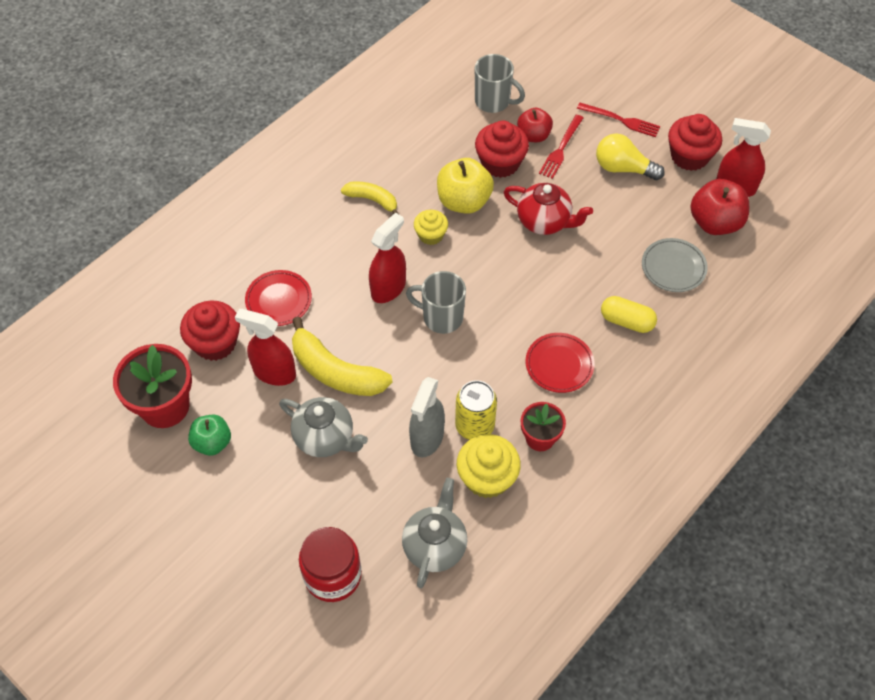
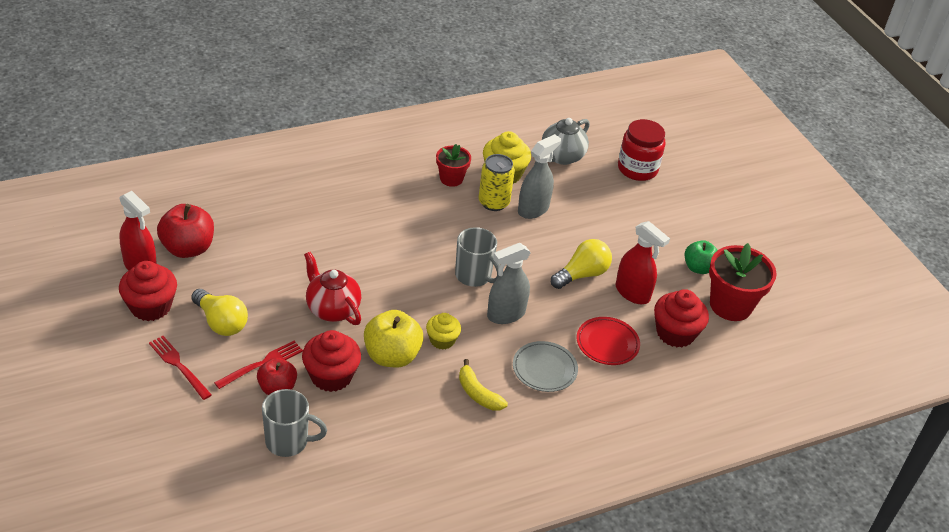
camera: 160 degrees left, 15 degrees down
(325, 438) = (609, 238): grey teapot -> none
(335, 371) = (582, 274): yellow banana -> yellow light bulb
(388, 288) = (506, 314): red spray bottle -> grey spray bottle
(493, 101) = (288, 441): grey mug -> grey mug turned 135 degrees clockwise
(559, 364) = (403, 211): red plate -> none
(626, 321) = (328, 215): yellow capsule -> none
(673, 267) = (256, 233): grey plate -> grey plate (544, 369)

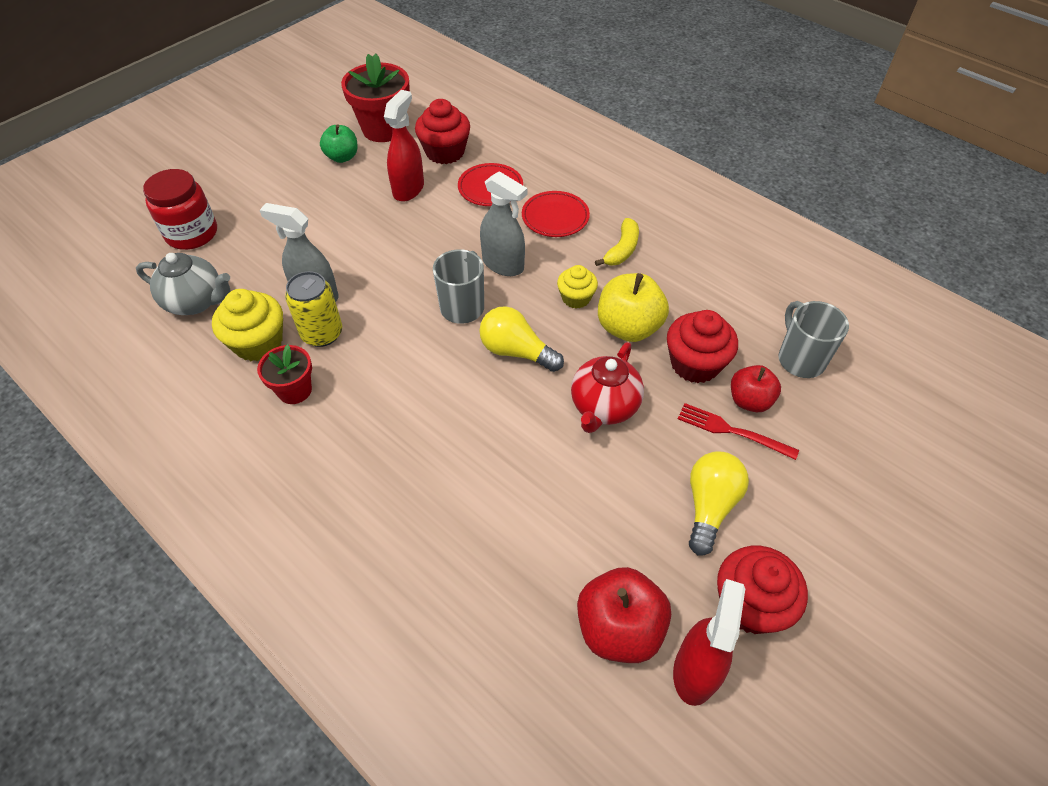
camera: 110 degrees left, 10 degrees up
(178, 365) = (804, 511): red fork -> none
(544, 369) = (555, 217): grey plate -> red plate
(582, 274) = (404, 228): yellow light bulb -> yellow light bulb (516, 351)

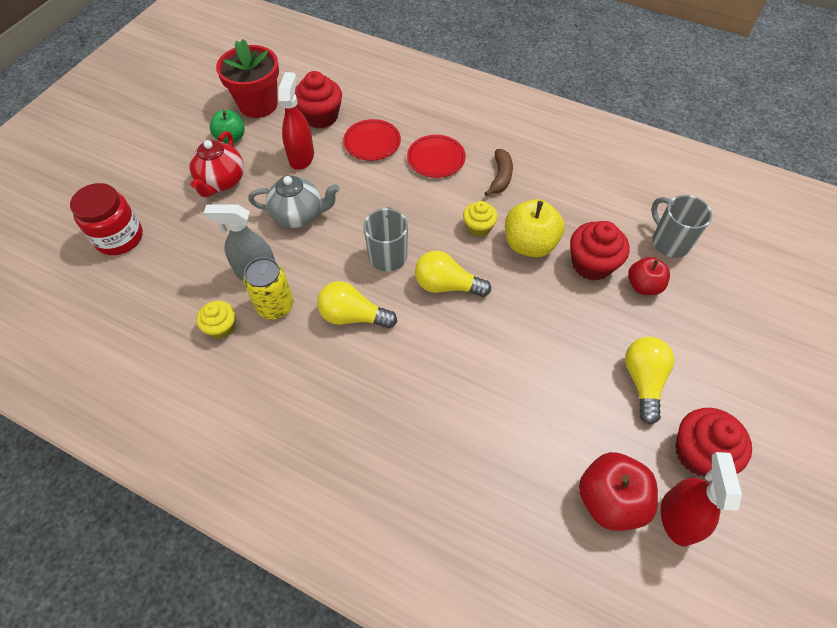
camera: 15 degrees left, 5 degrees up
(196, 302) = (149, 302): grey teapot -> grey teapot (298, 215)
(258, 343) = (221, 327): yellow cupcake -> yellow cupcake, size x0.62
(295, 390) = (271, 363): red flower pot -> none
(400, 361) = (353, 316): none -> yellow light bulb
(503, 264) = (408, 210): grey spray bottle -> none
(604, 407) = (534, 317): red teapot -> red teapot (222, 181)
(622, 250) = (500, 177): yellow banana -> brown banana
(731, 431) = (637, 314): red fork -> none

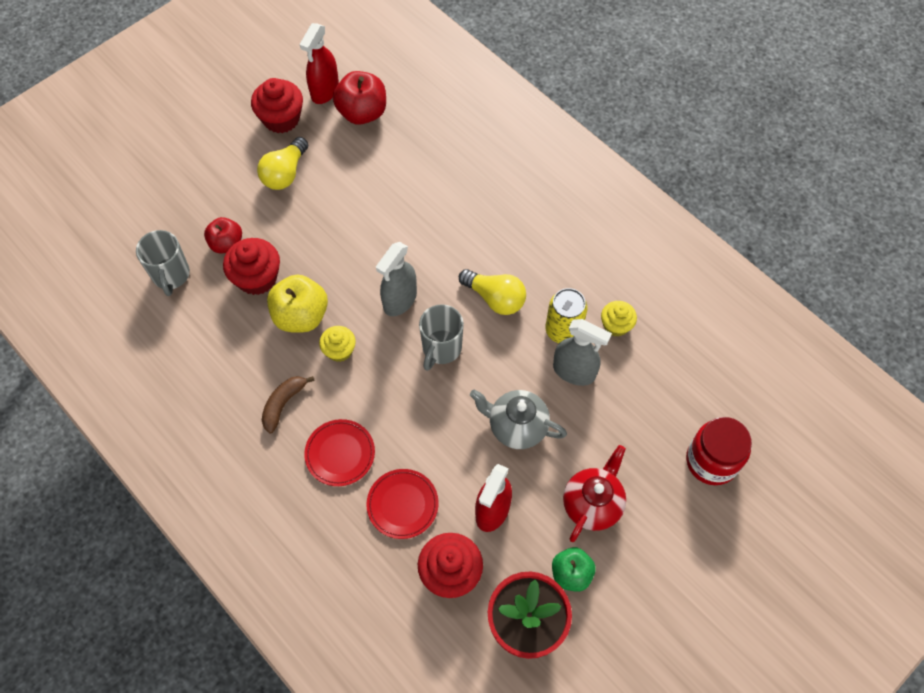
camera: 160 degrees left, 5 degrees up
(446, 285) = (399, 300): yellow light bulb -> grey spray bottle

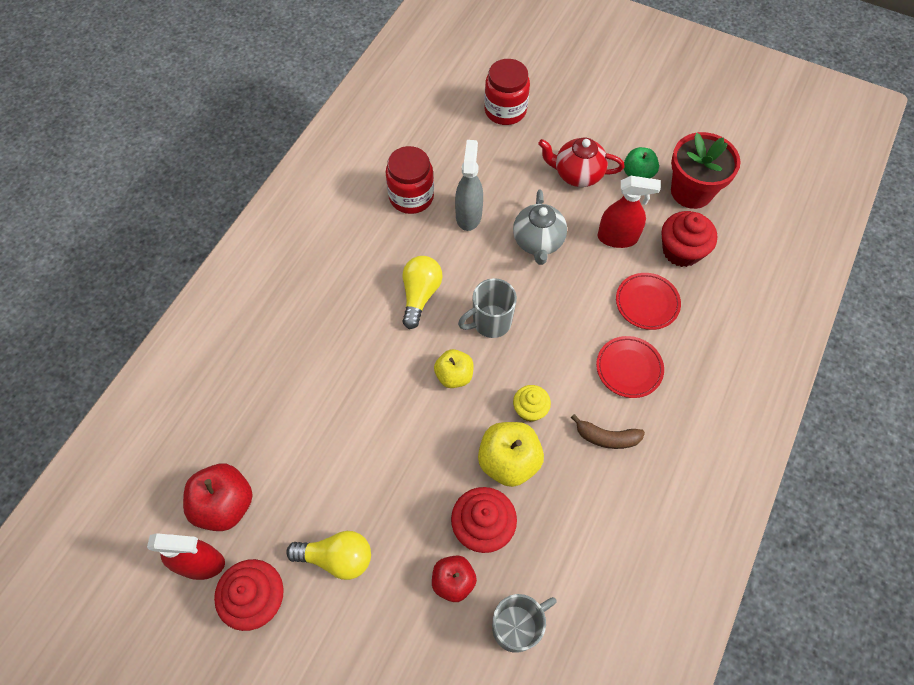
camera: 110 degrees left, 0 degrees up
(399, 300) = (454, 375): grey spray bottle -> yellow apple
(441, 349) = (490, 322): grey mug -> grey mug turned 150 degrees clockwise
(563, 330) = (432, 233): yellow can -> none
(616, 325) = (411, 197): yellow cupcake -> red jar

